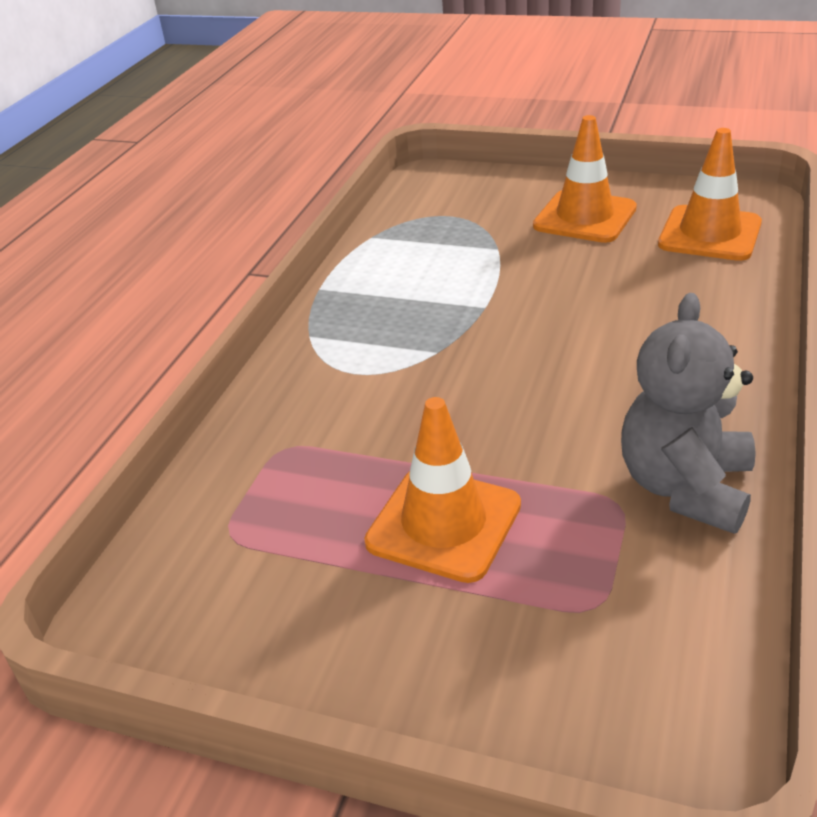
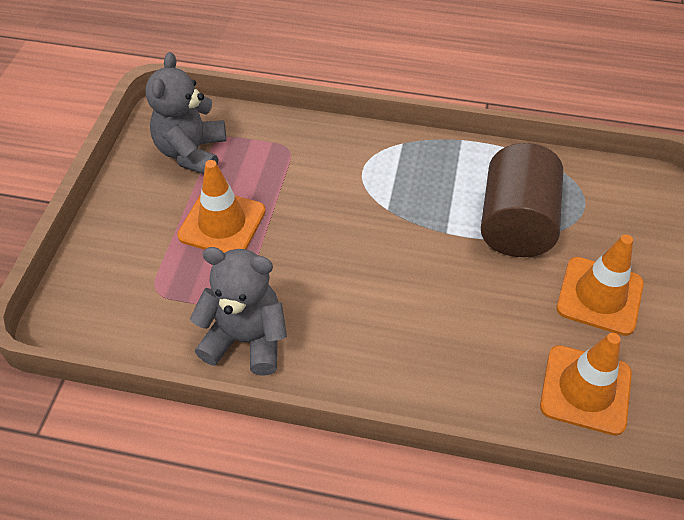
camera: 80 degrees right, 15 degrees up
(255, 574) = (192, 152): none -> grey teddy bear
(475, 258) = (515, 223): none -> brown cylinder

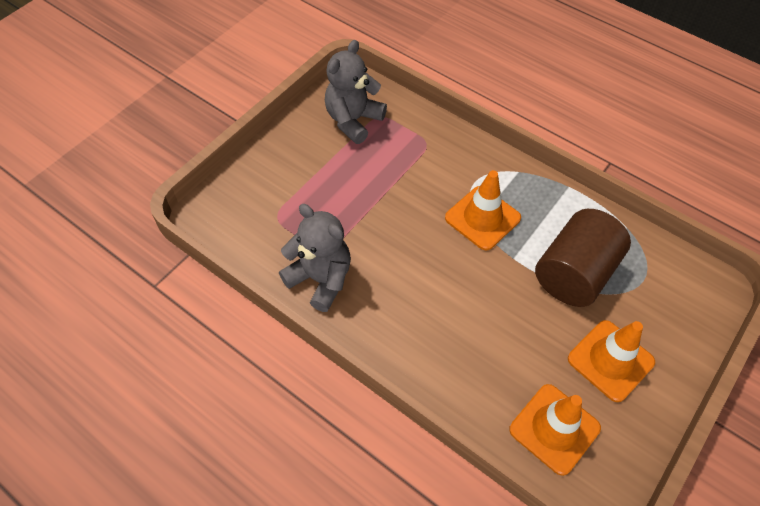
camera: 25 degrees right, 5 degrees up
(222, 223) = (347, 184): orange traffic cone -> orange traffic cone (482, 218)

